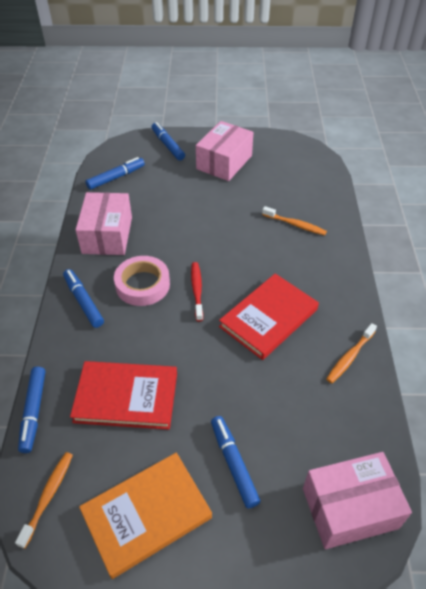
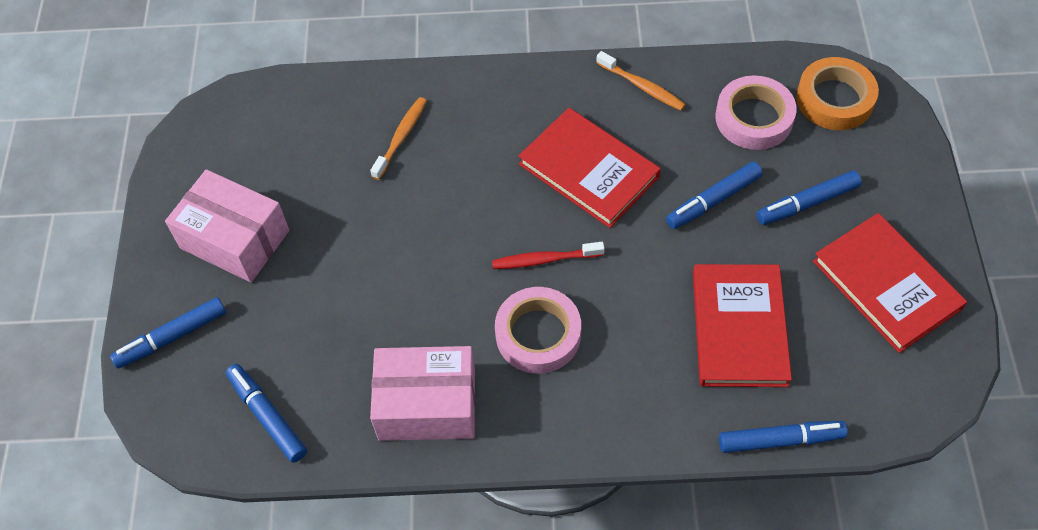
camera: 90 degrees left, 10 degrees up
(48, 496) = (890, 394): orange toothbrush -> none
(83, 301) = (579, 414): blue marker -> blue marker (713, 200)
(146, 515) = (886, 285): orange book -> red book
(323, 434) = (754, 118): none -> pink tape
(349, 508) = (835, 99): pink box -> orange tape

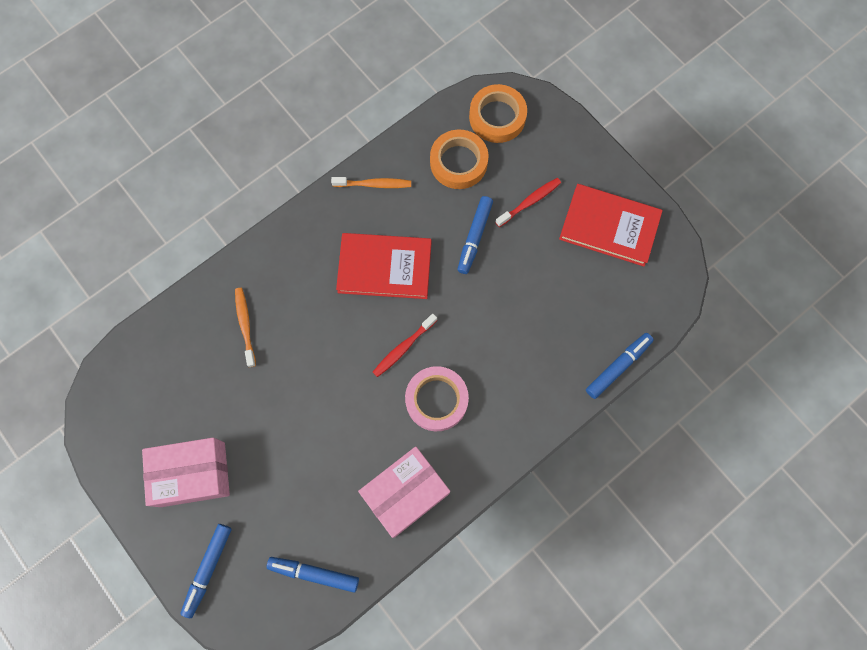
camera: 40 degrees left, 15 degrees up
(739, 328) = (548, 312): red book -> none
(754, 118) = (458, 162): pink tape -> orange tape
(807, 203) = (530, 202): blue marker -> red toothbrush

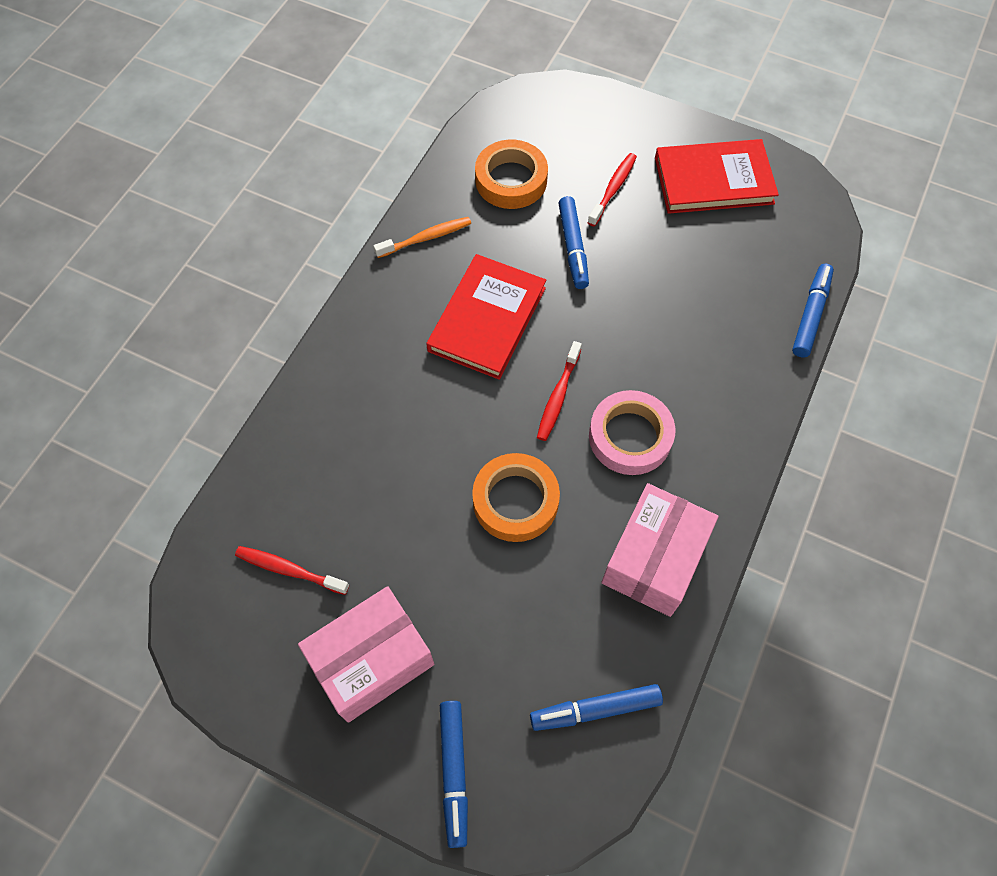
camera: 25 degrees left, 10 degrees down
(170, 390) = (289, 570): none -> red toothbrush
(245, 325) = (349, 452): orange toothbrush -> none
(384, 267) = (487, 319): red book -> red book turned 45 degrees counterclockwise
(497, 117) = (528, 121): orange tape -> orange tape (515, 501)

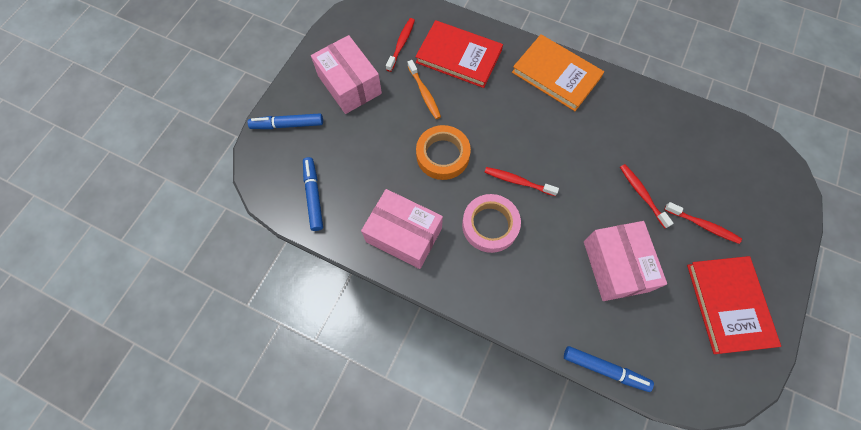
camera: 90 degrees right, 5 degrees up
(372, 332) = (556, 75): none -> orange book
(426, 238) = (634, 102): orange toothbrush -> orange toothbrush (424, 93)
(487, 319) = (573, 139): red book -> red book (459, 56)
(511, 180) = (696, 154): orange tape -> none
(573, 247) = (642, 194): blue marker -> red toothbrush
(676, 288) = (616, 266): none -> pink box

